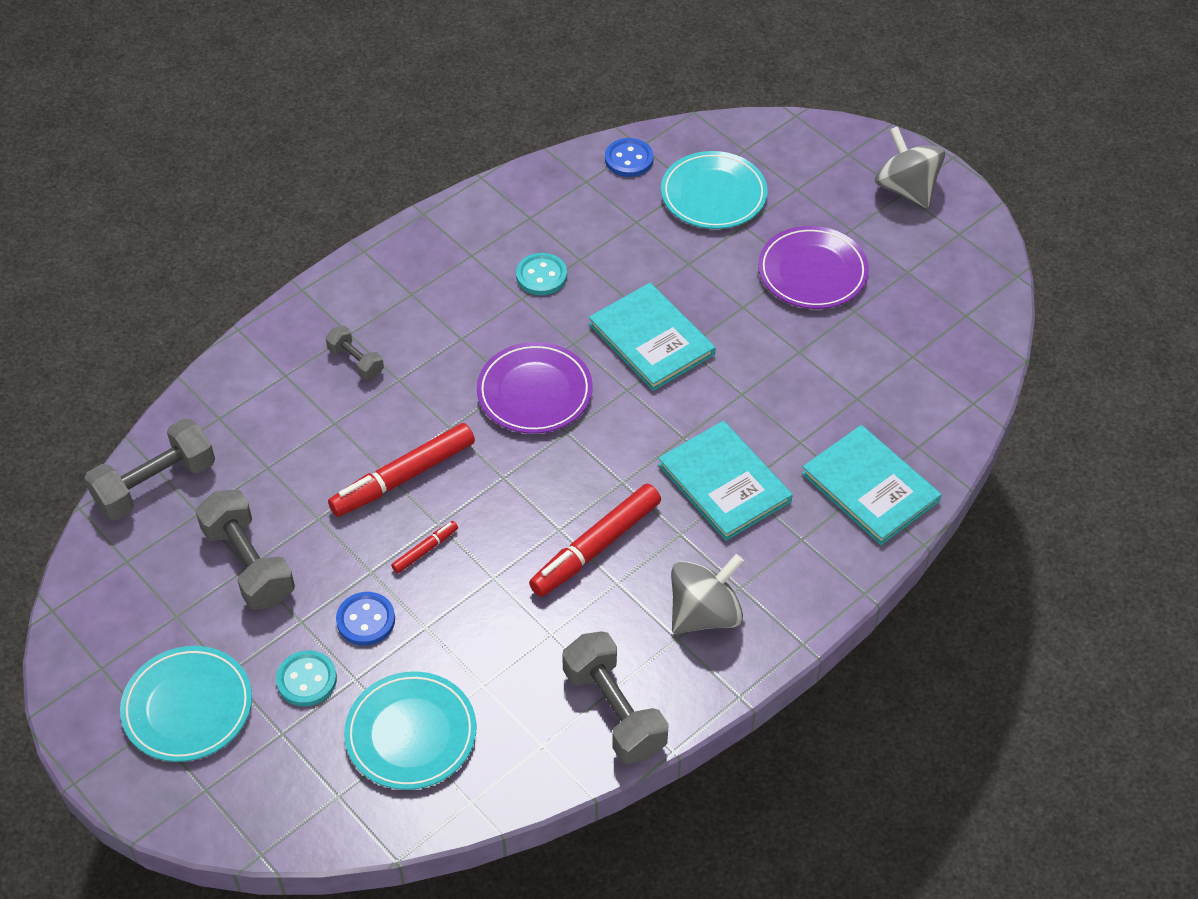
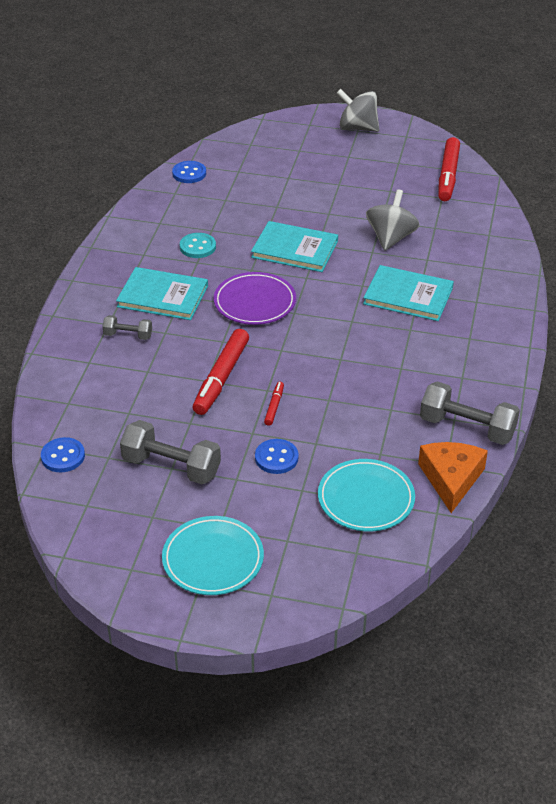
camera: 35 degrees left, 10 degrees down
(155, 484) = (63, 456): grey dumbbell -> blue button
(306, 680) = (273, 505): turquoise button -> none
(529, 768) = (451, 479): none -> orange cheese
(596, 547) = (371, 357): red marker -> red marker (448, 175)
(704, 614) = (464, 359): grey spinning top -> grey spinning top (391, 238)
(713, 195) = (256, 170): turquoise plate -> none
(812, 272) = (349, 183): purple plate -> none
(870, 487) = (485, 263): turquoise book -> turquoise book (163, 296)

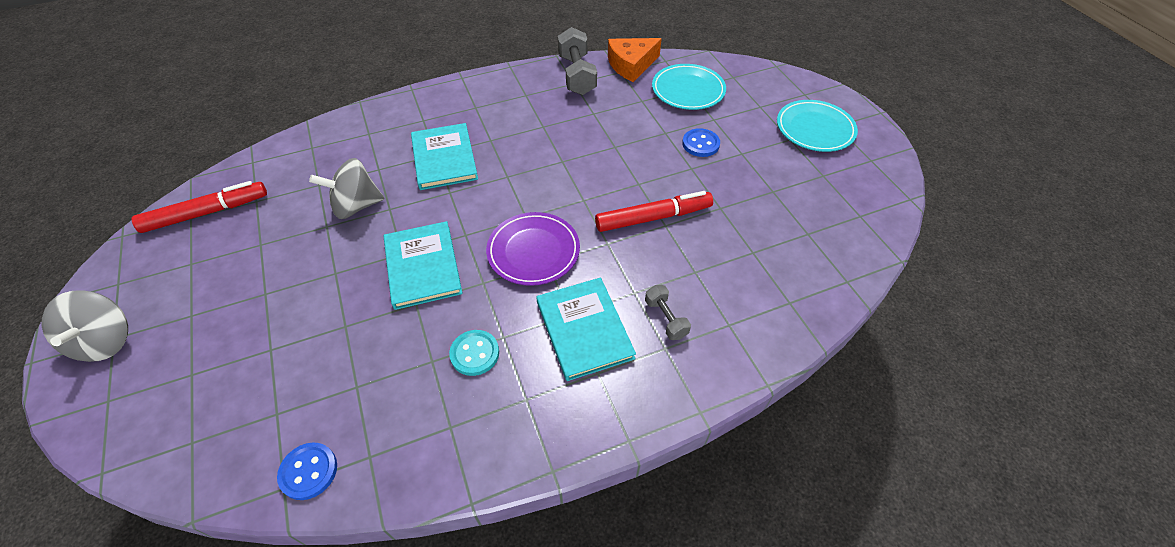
camera: 125 degrees left, 10 degrees up
(63, 456) = (842, 262): blue button -> none
(171, 467) = (772, 192): grey dumbbell -> none
(274, 406) = (652, 170): red marker -> none

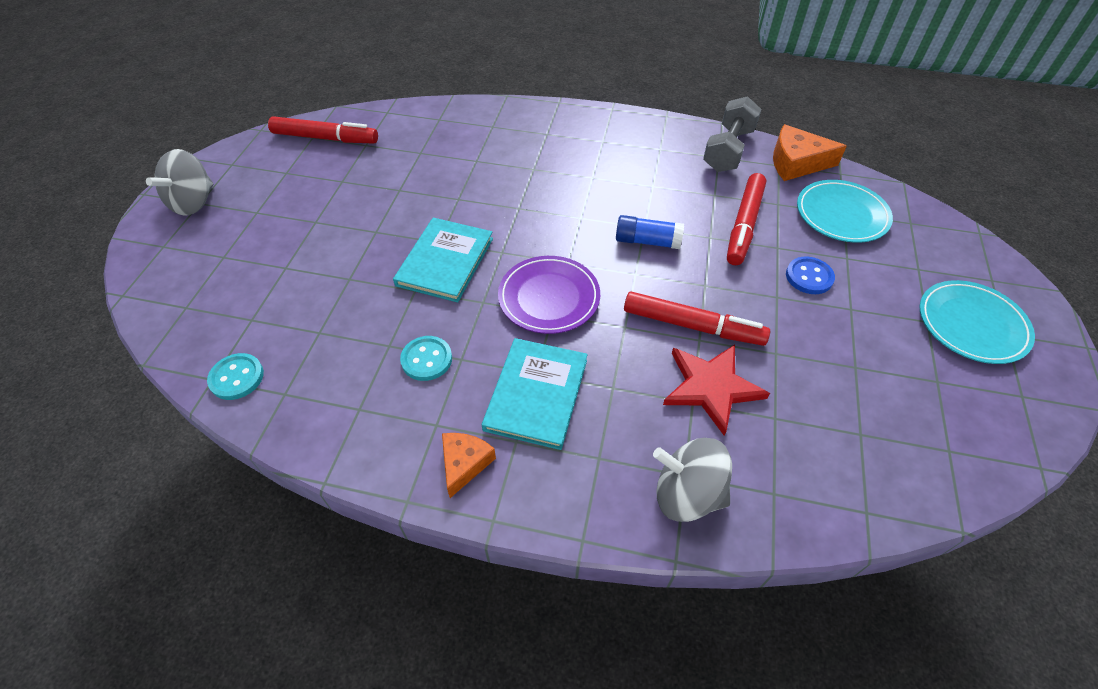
camera: 35 degrees right, 0 degrees up
(308, 471) = (237, 378): blue button -> turquoise button
(356, 206) = (434, 184): grey spinning top -> grey spinning top (687, 494)
(444, 158) = (538, 176): turquoise book -> none
(573, 171) = (647, 241): none -> blue glue stick
(573, 414) = (464, 463): none -> orange cheese
(631, 127) = (744, 225): none -> red marker
(666, 318) = (623, 430): grey dumbbell -> none
(699, 254) = (711, 387): none -> red star

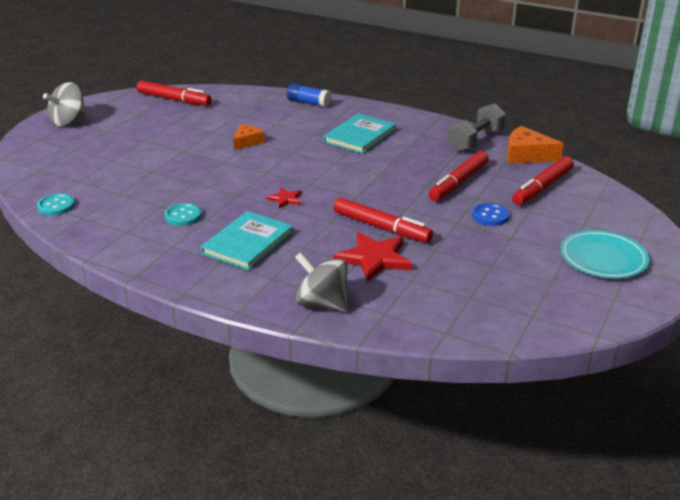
camera: 15 degrees right, 20 degrees down
(445, 261) = (223, 172): turquoise book -> turquoise book (360, 136)
(464, 463) = (180, 266): orange cheese -> orange cheese (247, 142)
(549, 297) = (285, 199): purple plate -> red star
(647, 241) = (377, 181): blue glue stick -> blue glue stick (308, 103)
(841, 215) = (542, 187): turquoise plate -> red marker

